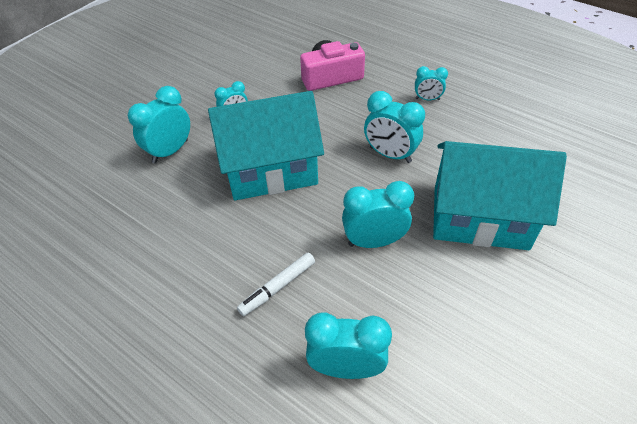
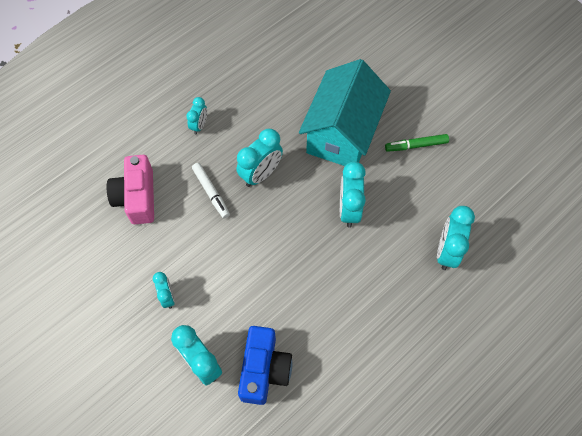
camera: 80 degrees left, 15 degrees up
(165, 198) = (264, 369): none -> blue camera
(271, 170) = (253, 273): turquoise house -> none
(278, 287) = (377, 285): white marker -> white marker (211, 192)
(504, 305) = (416, 145): none -> green marker

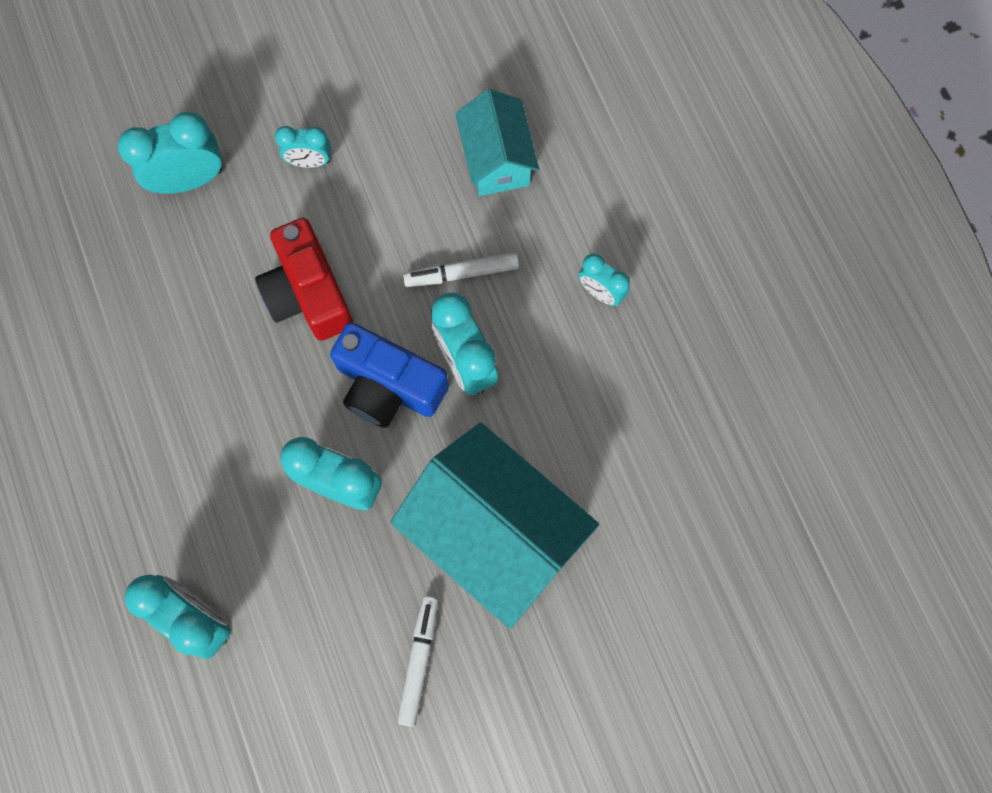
camera: 110 degrees right, 10 degrees up
(137, 197) = (497, 160): pink camera -> turquoise house
(250, 266) = (308, 293): none -> red camera
(264, 369) = (141, 261): blue camera -> blue camera (388, 386)
(416, 145) = (419, 660): green marker -> white marker

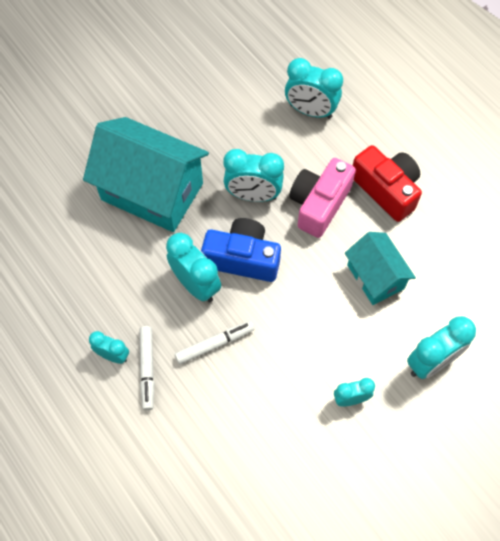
camera: 165 degrees right, 10 degrees down
(247, 443) = (319, 204): none -> pink camera
(308, 293) = (316, 304): red camera -> red camera (386, 189)
(419, 660) = (179, 120): white marker -> white marker (147, 369)
(497, 160) = (211, 437): turquoise house -> turquoise house (375, 277)

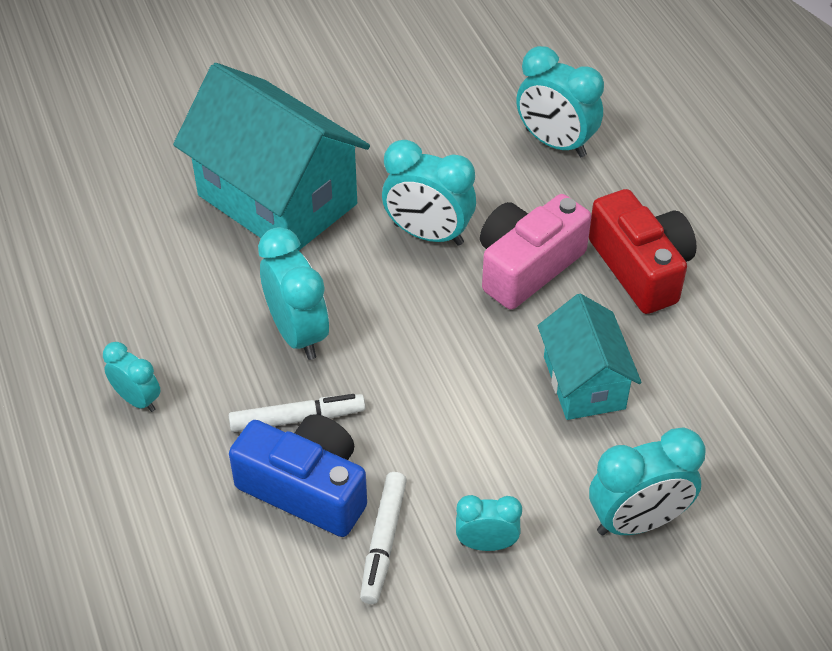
camera: 15 degrees right, 15 degrees down
(147, 369) = (181, 429): white marker -> white marker (383, 542)
(242, 258) = (382, 313): blue camera -> blue camera (306, 488)

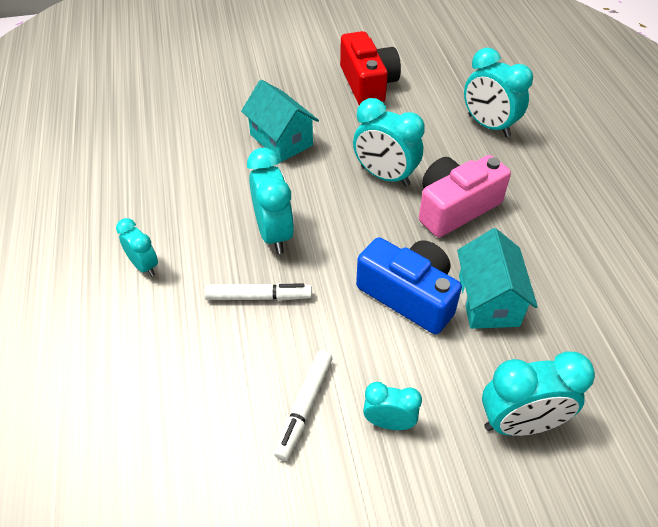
camera: 10 degrees right, 0 degrees up
(277, 199) = (281, 140): turquoise house -> turquoise house, size x0.57
(306, 488) = (253, 353): blue camera -> blue camera (409, 295)
(641, 268) = (543, 220): red camera -> red camera (368, 84)

